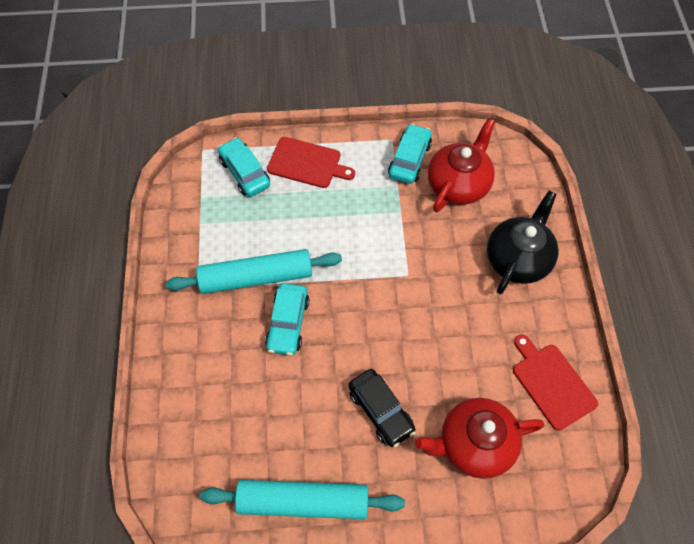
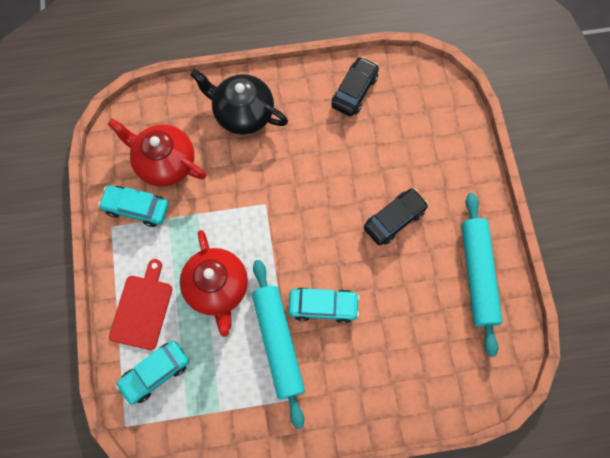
camera: 95 degrees left, 10 degrees up
(474, 444) = (411, 147): red teapot -> red teapot (217, 288)
(551, 383) = (354, 91): red cutting board -> black car

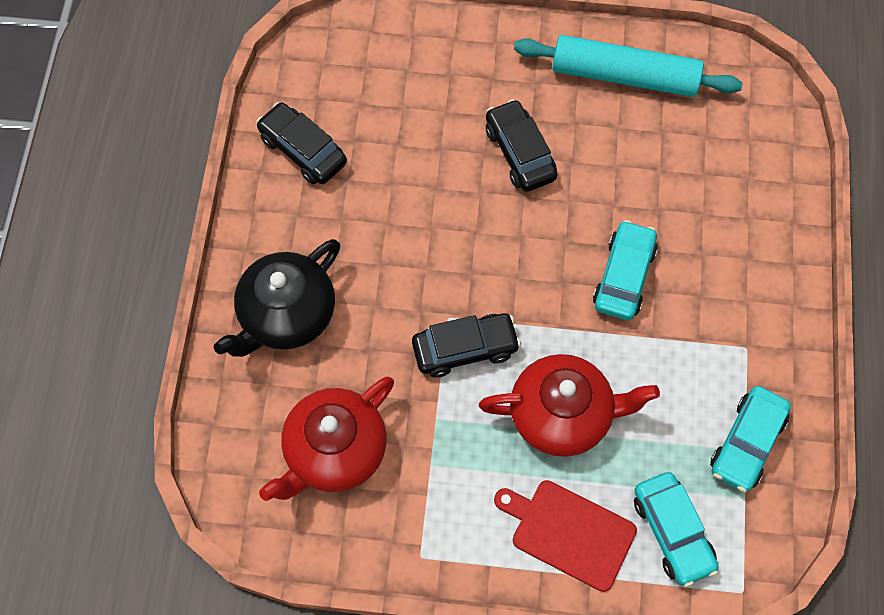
camera: 75 degrees left, 5 degrees down
(136, 208) = (400, 511): turquoise car -> turquoise car (747, 443)
(247, 219) = (465, 349): none -> black car
(278, 343) = (663, 348): turquoise rolling pin -> none

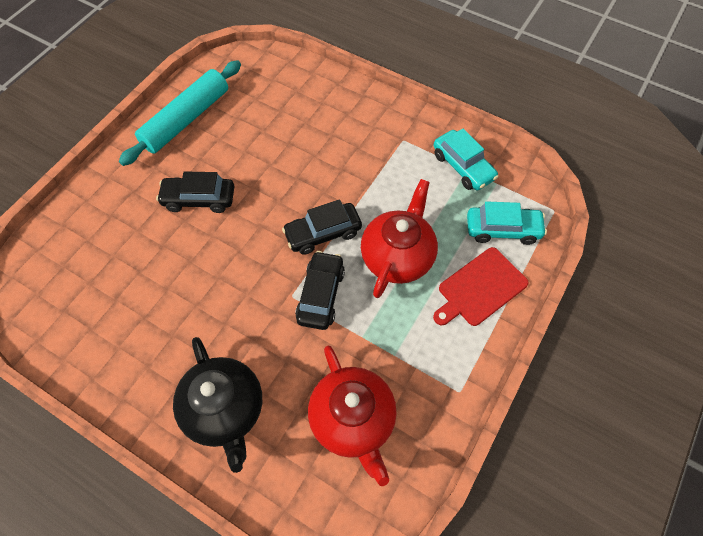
camera: 65 degrees left, 5 degrees down
(303, 150) = (98, 339): black car -> black car (323, 233)
(623, 276) = (322, 180): turquoise car -> none

